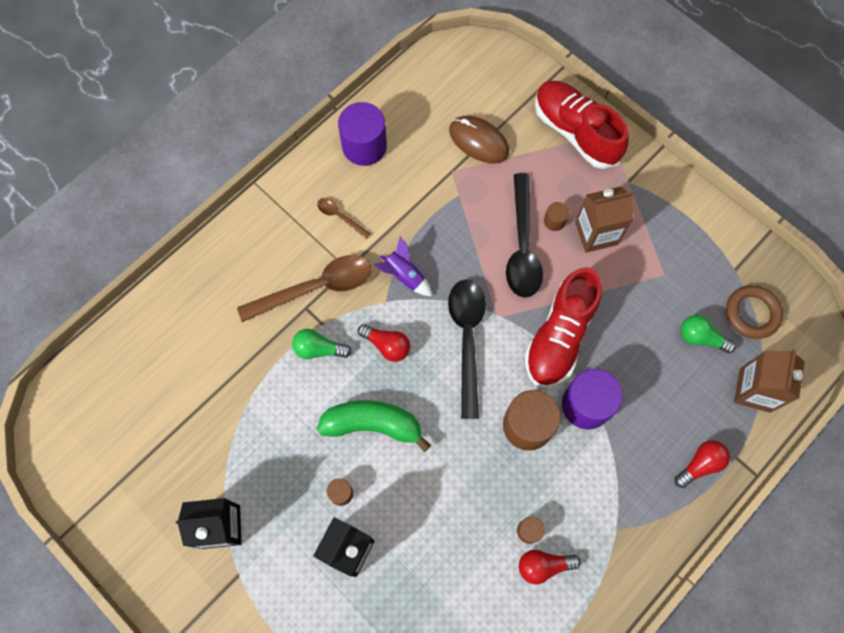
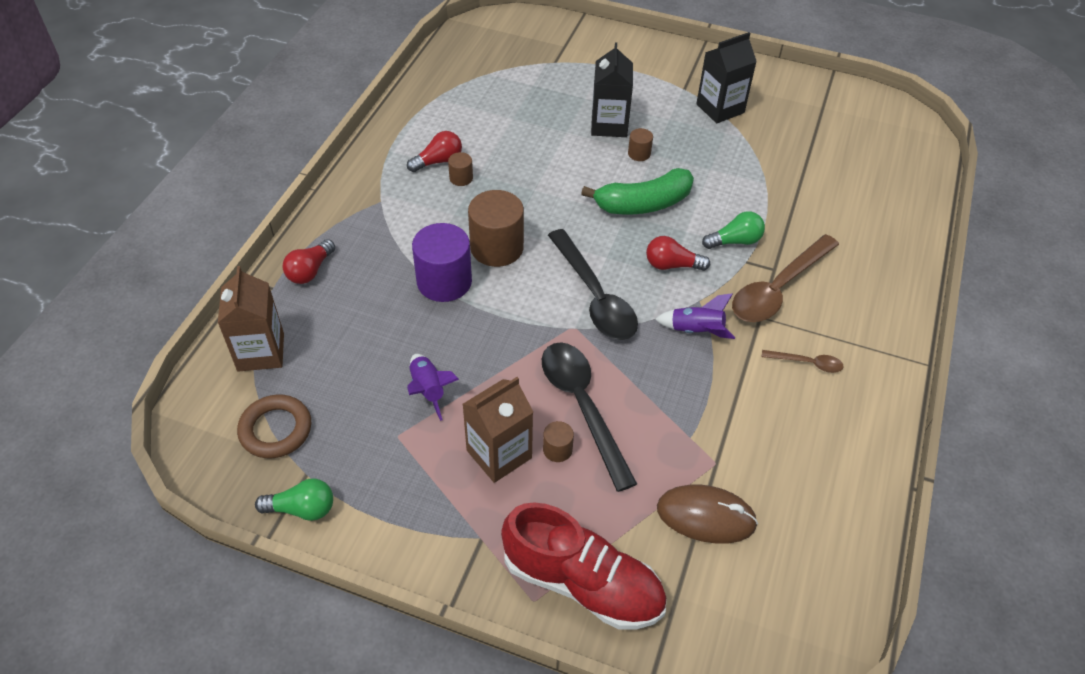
camera: 155 degrees right, 20 degrees down
(364, 146) = (841, 453): purple cylinder -> none
(559, 336) = (497, 331): red shoe -> none
(630, 303) = (428, 390): none -> purple rocket
(701, 338) = (334, 383): green light bulb -> green light bulb (302, 509)

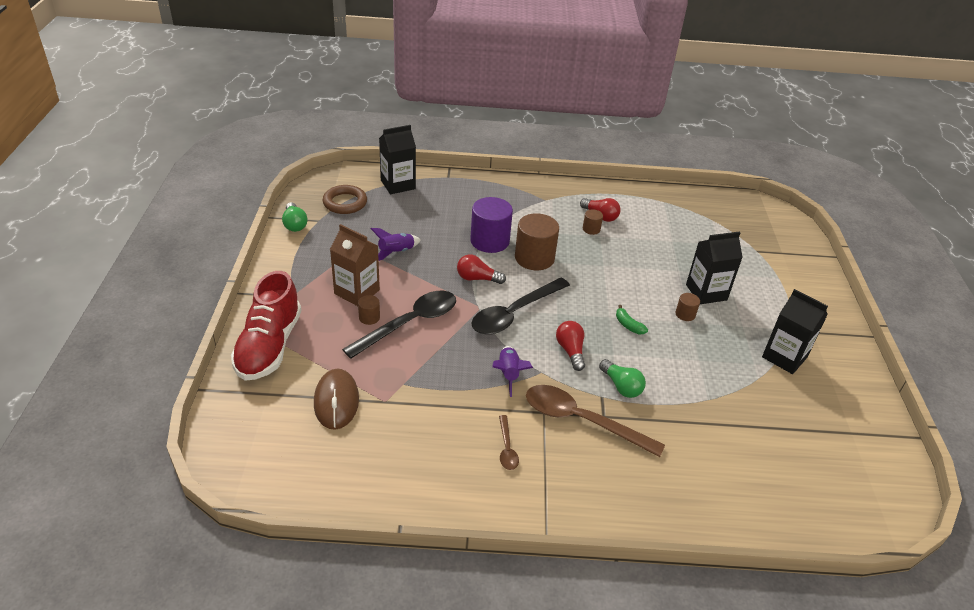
camera: 70 degrees right, 10 degrees down
(261, 352) = (398, 184): brown carton -> black carton
(310, 271) = (469, 187): red light bulb -> red light bulb (477, 278)
(643, 204) = (628, 325): green banana -> green banana, size x0.45

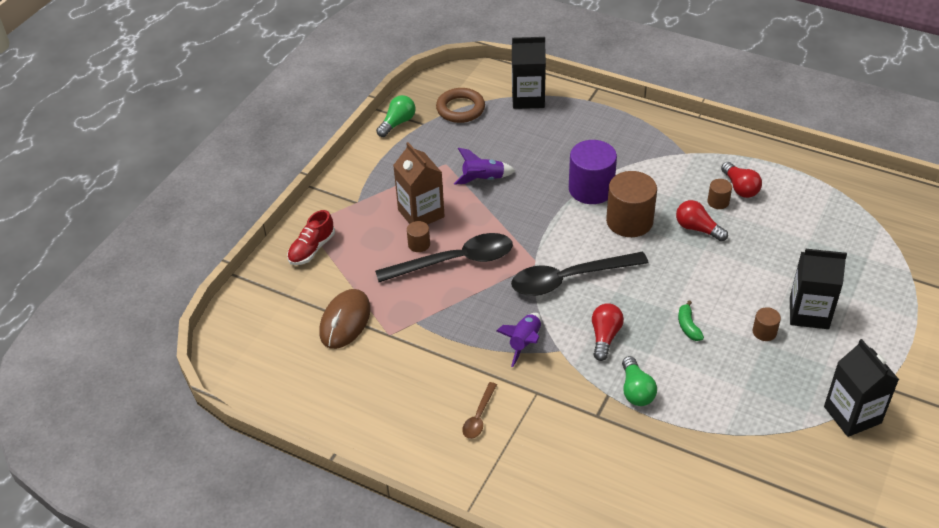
camera: 30 degrees right, 5 degrees up
(269, 346) = (312, 249): red shoe -> red shoe, size x0.54
(294, 224) = (397, 123): green light bulb -> green light bulb turned 150 degrees counterclockwise
(477, 278) = (552, 229): red light bulb -> red light bulb (697, 229)
(582, 421) = (571, 413): brown spoon -> none

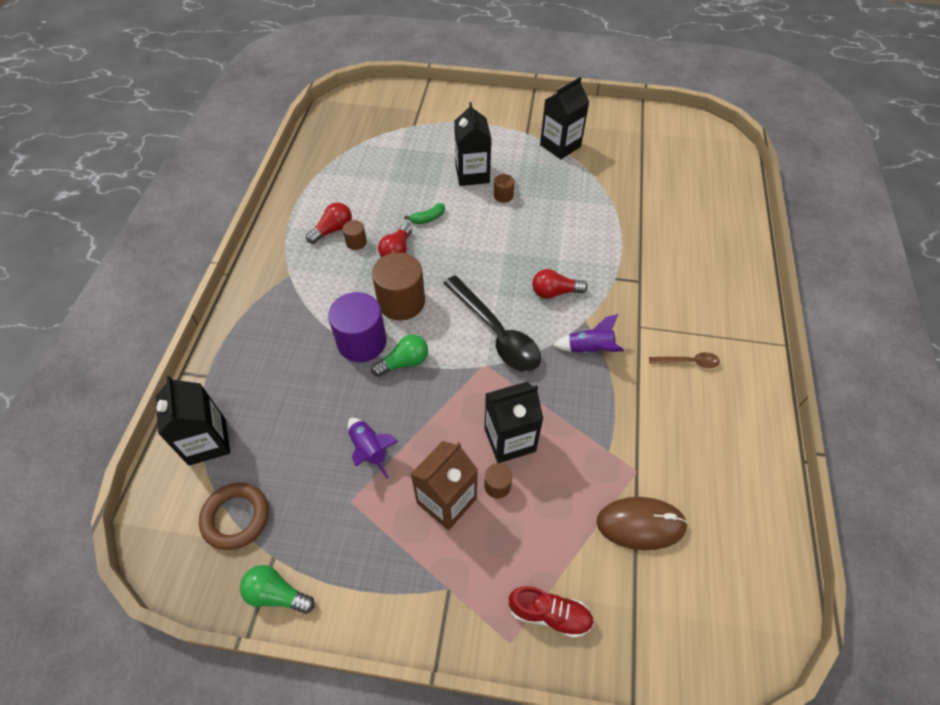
camera: 110 degrees left, 10 degrees up
(455, 261) = (509, 439): black spoon -> black carton
(636, 390) = (601, 261): green light bulb -> green light bulb (404, 362)
(688, 326) = (517, 240): green banana -> green banana (428, 218)

